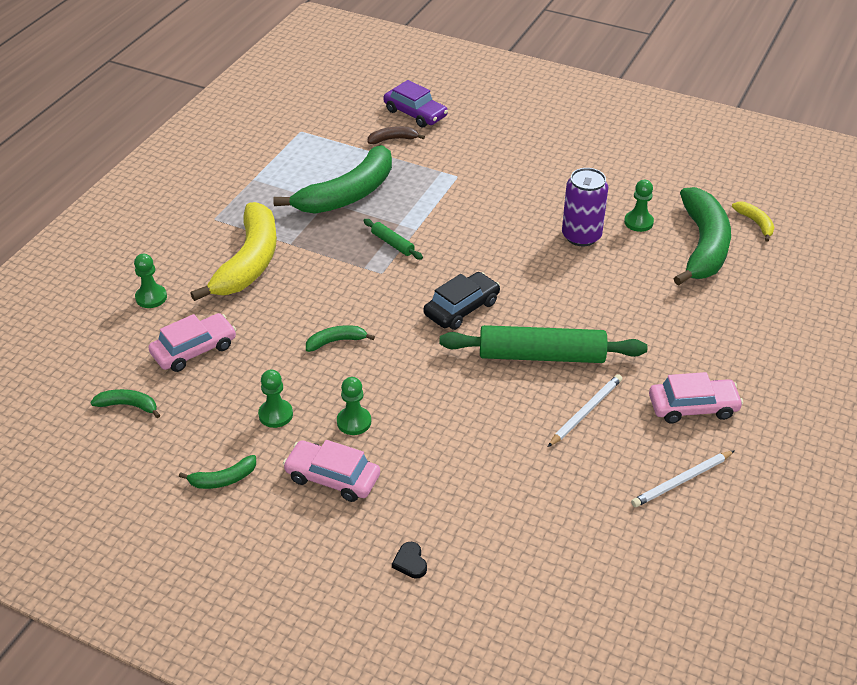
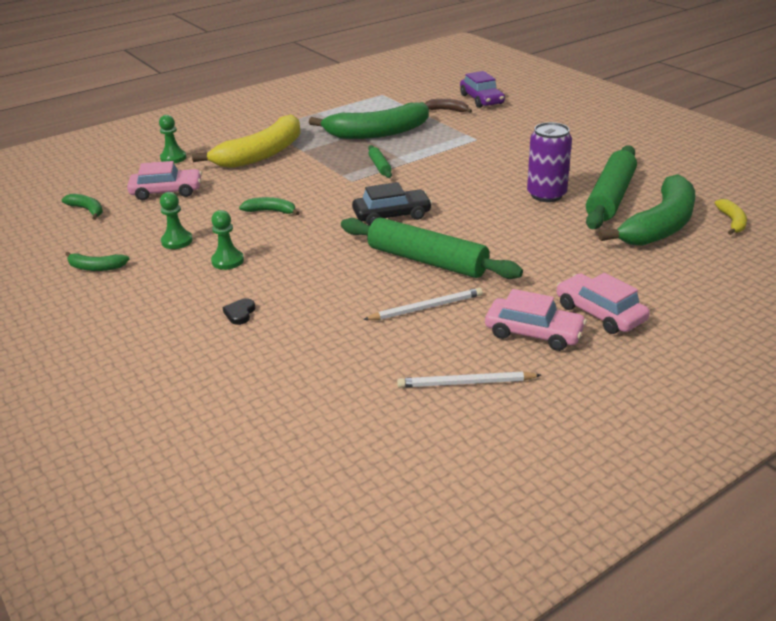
camera: 30 degrees right, 10 degrees down
(332, 477) = (172, 289): pink car -> pink car (600, 313)
(410, 562) = (165, 361): black heart -> black heart (240, 313)
(638, 222) = (610, 197): green pawn -> green rolling pin

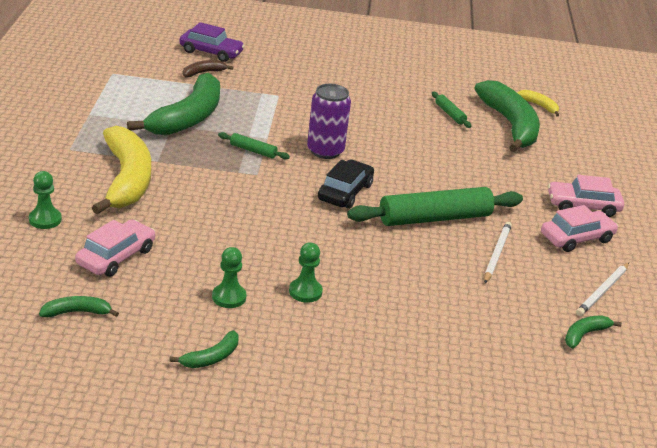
camera: 55 degrees left, 0 degrees up
(240, 313) = (399, 327): black heart -> none
(271, 211) = (249, 231): green banana -> green banana (584, 334)
(546, 195) = (410, 128): purple can -> purple can (325, 151)
(610, 197) = (450, 114): green rolling pin -> green rolling pin, size x0.45

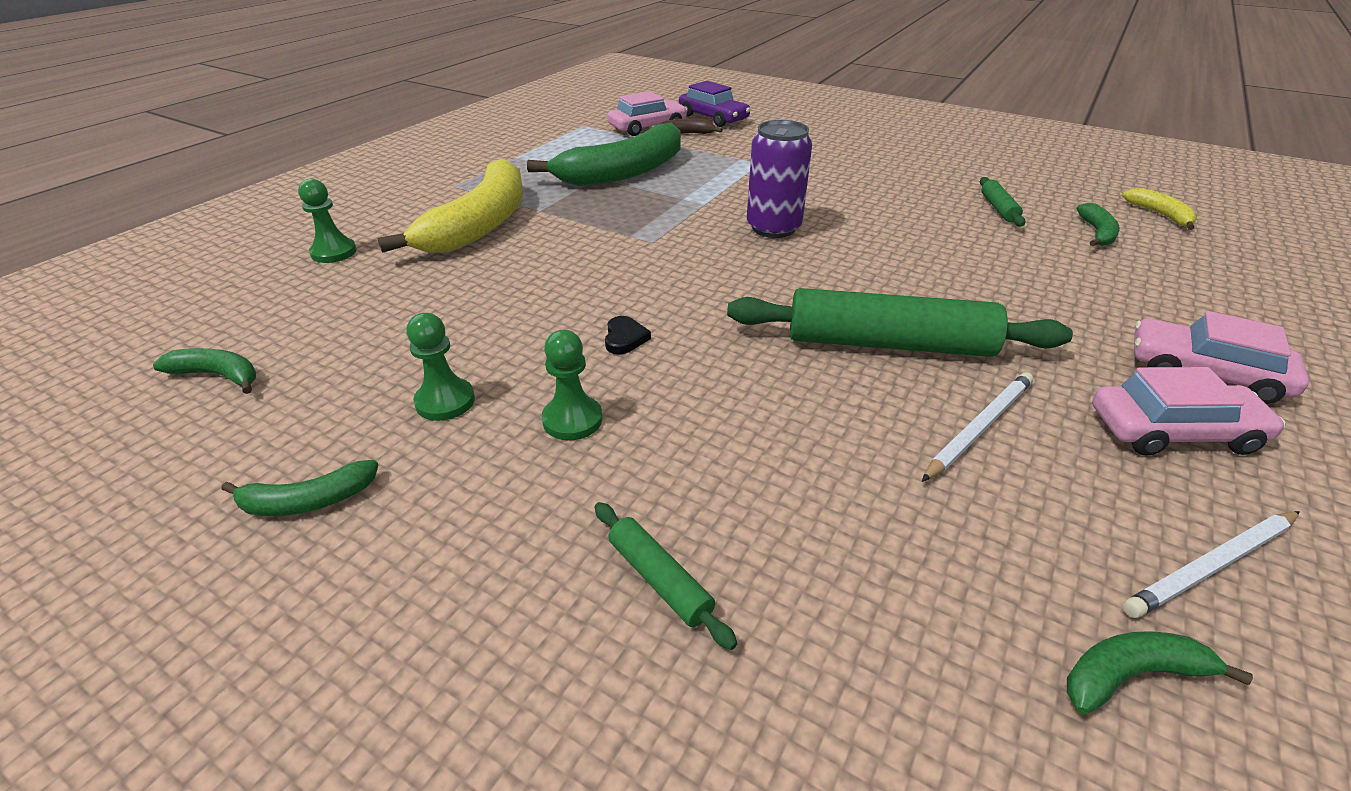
camera: 30 degrees right, 5 degrees up
(116, 257) = (360, 311): pink car -> pink car (647, 127)
(253, 151) = (672, 215): green rolling pin -> green rolling pin (659, 579)
(294, 242) = (625, 338): none -> black heart
(345, 192) = (762, 282): black car -> none
(510, 125) = (1097, 233): green banana -> green banana, size x0.43

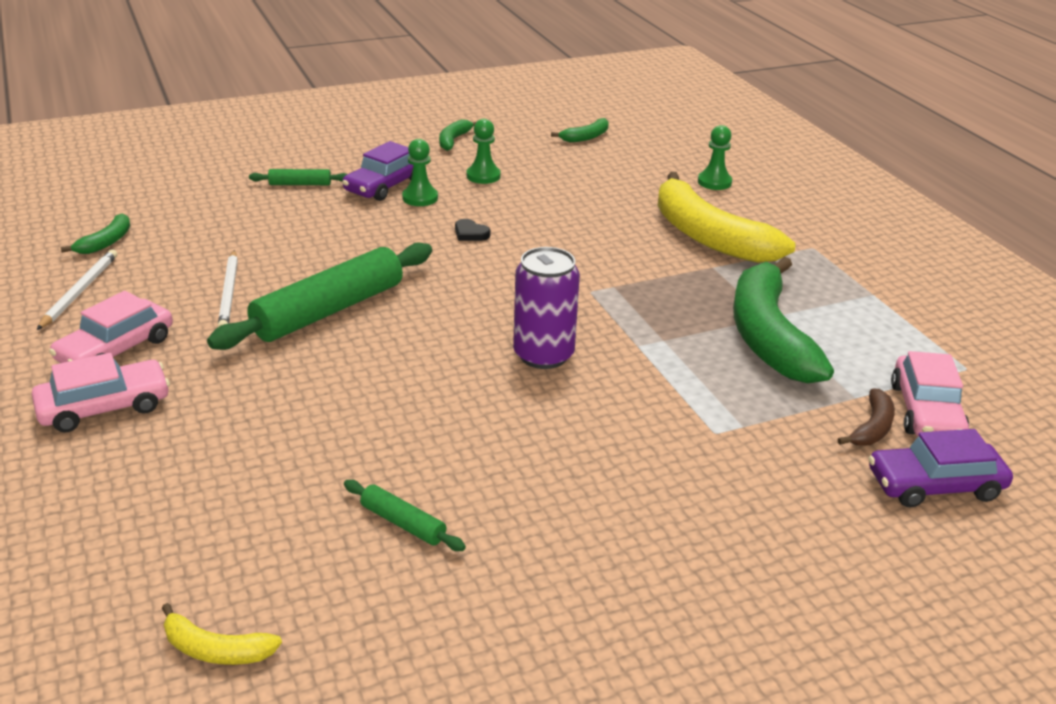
camera: 125 degrees right, 5 degrees down
(565, 475) = (385, 185): none -> purple car
(1097, 233) = (270, 547): green banana -> none

